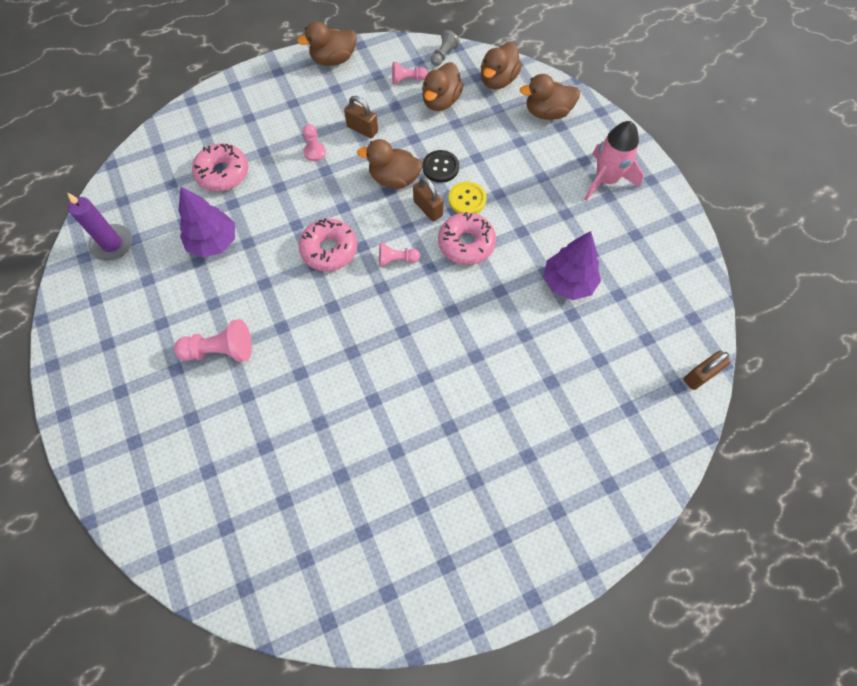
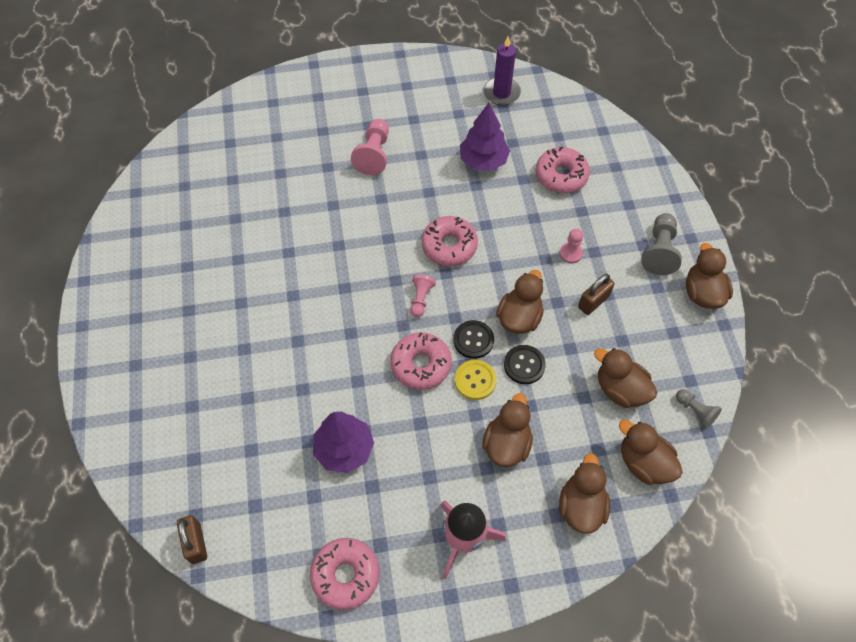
camera: 105 degrees right, 5 degrees down
(297, 91) = (659, 251): none -> grey pawn
(407, 79) = (660, 362): pink pawn -> none
(428, 208) = (473, 340): brown padlock -> black button
(516, 167) = (506, 444): none -> brown duck
(670, 252) = (345, 575): none -> pink donut

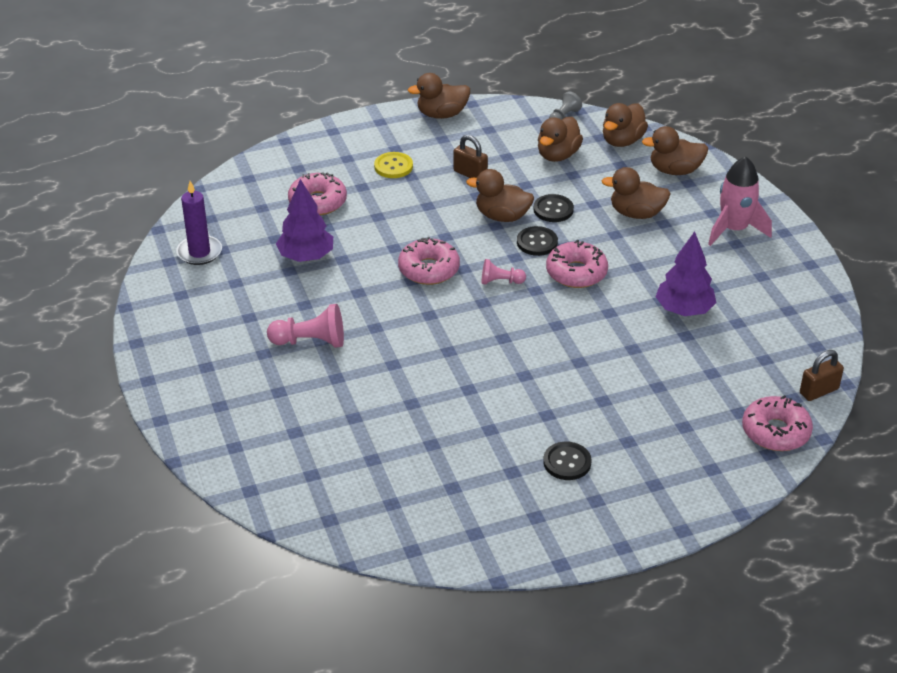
camera: 100 degrees left, 20 degrees down
(182, 306) = (567, 462): none -> black button
(345, 575) = (798, 292): pink donut -> pink donut (775, 432)
(475, 380) = (580, 237): yellow button -> yellow button (393, 166)
(570, 253) = (417, 190): pink pawn -> none
(659, 251) = (400, 139): grey pawn -> none

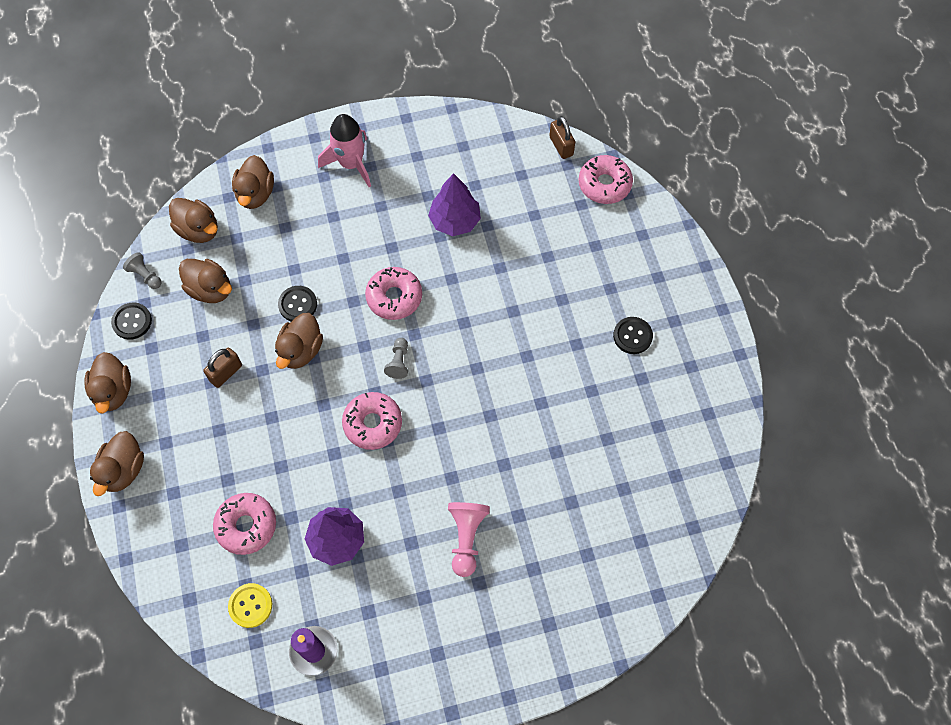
camera: 85 degrees left, 25 degrees up
(393, 166) = (198, 446): yellow button -> yellow button (250, 605)
(500, 281) = (398, 362): pink pawn -> grey pawn
(537, 242) = (345, 324): black button -> black button (132, 321)
(636, 213) = (315, 236): brown duck -> brown duck (123, 470)

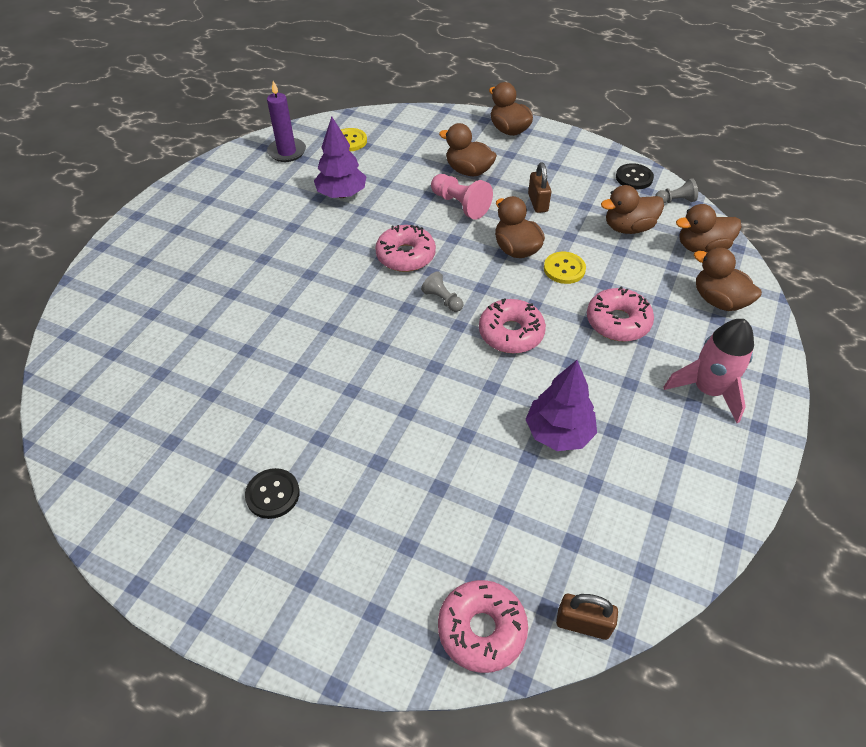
camera: 130 degrees right, 15 degrees down
(113, 391) = (578, 148): brown duck -> brown duck (468, 171)
(246, 526) = (404, 161): pink donut -> pink donut (617, 322)
(298, 304) = (564, 269): black button -> yellow button
(466, 538) = (256, 255): pink pawn -> pink pawn (460, 205)

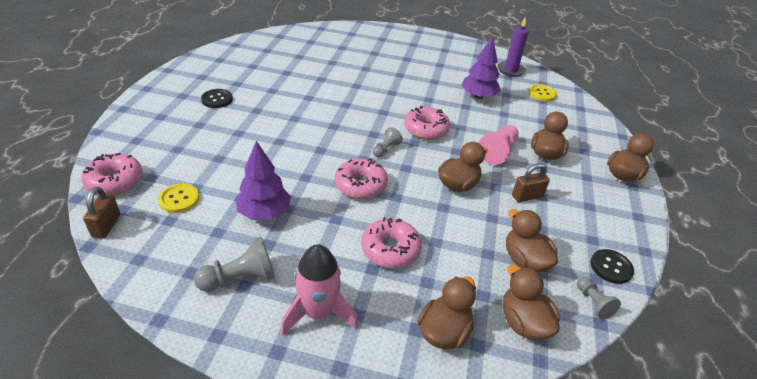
camera: 75 degrees right, 10 degrees down
(564, 269) = (445, 214): yellow button -> yellow button (179, 199)
(668, 458) = (240, 278): none -> grey pawn

